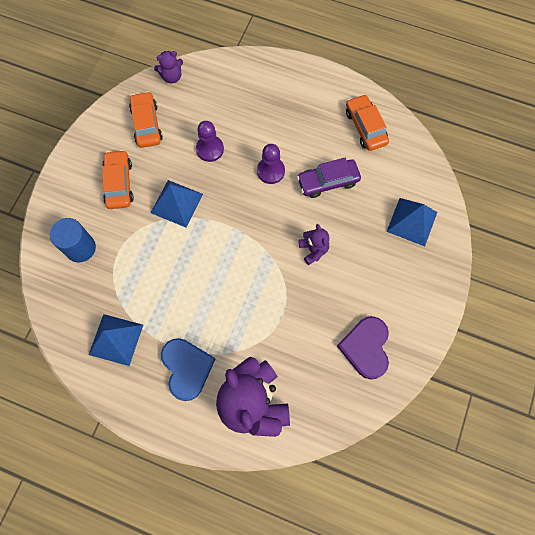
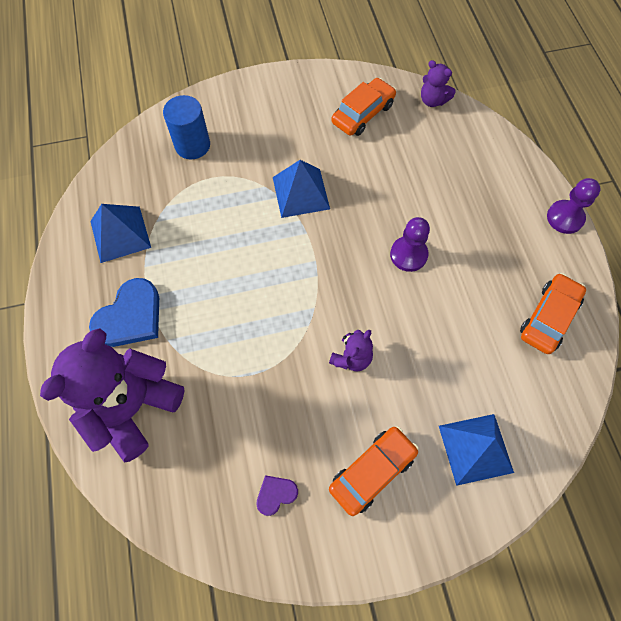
camera: 55 degrees right, 5 degrees down
(119, 183) = (282, 132): orange car -> orange car (372, 471)
(210, 149) = (384, 183): purple pawn -> purple pawn (565, 218)
(328, 181) = (446, 320): purple car -> none
(366, 347) = (276, 494): purple heart -> purple heart, size x0.50

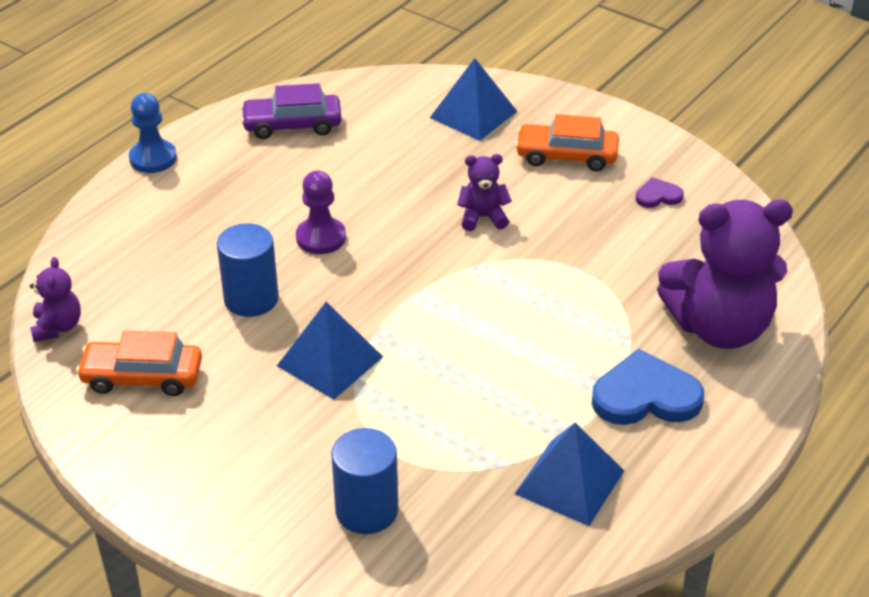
camera: 130 degrees left, 25 degrees down
(276, 494) = (658, 196): purple heart -> purple heart turned 150 degrees clockwise
(382, 189) = (251, 299): none -> blue cylinder
(548, 317) = (292, 125): orange car -> purple car
(565, 218) = (153, 158): purple pawn -> blue pawn

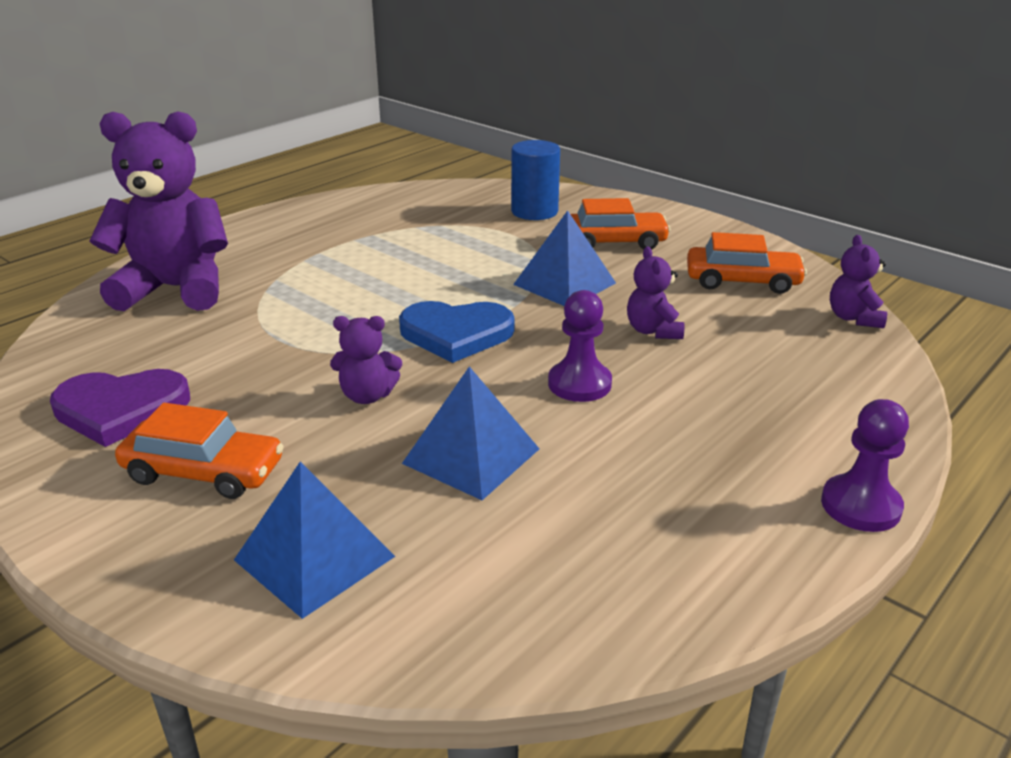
camera: 175 degrees left, 10 degrees down
(153, 158) = (860, 506): blue pawn -> purple pawn
(251, 299) = (653, 331): blue cylinder -> purple teddy bear
(269, 443) = (613, 242): none -> orange car
(292, 125) = (641, 555): purple car -> none
(569, 482) = (377, 217): blue pyramid -> blue pyramid (471, 456)
(645, 396) = (285, 253): blue heart -> blue heart (456, 334)
(658, 196) = (120, 409): purple heart -> purple heart, size x1.99

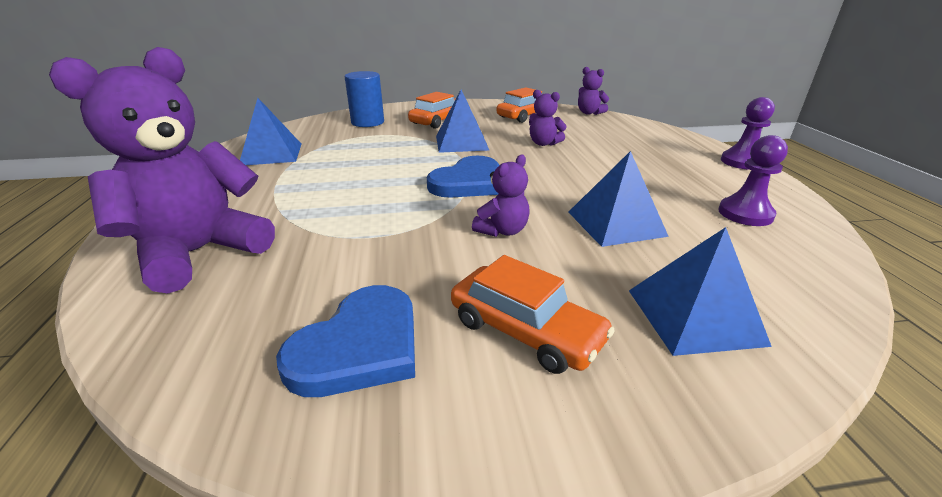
camera: 50 degrees left, 0 degrees up
(120, 409) = (359, 346): purple heart -> blue heart
(204, 471) = (525, 330): orange car -> orange car turned 75 degrees clockwise
(377, 216) = (271, 154): none -> blue pyramid
(579, 384) = (572, 173): purple pawn -> purple pawn (745, 214)

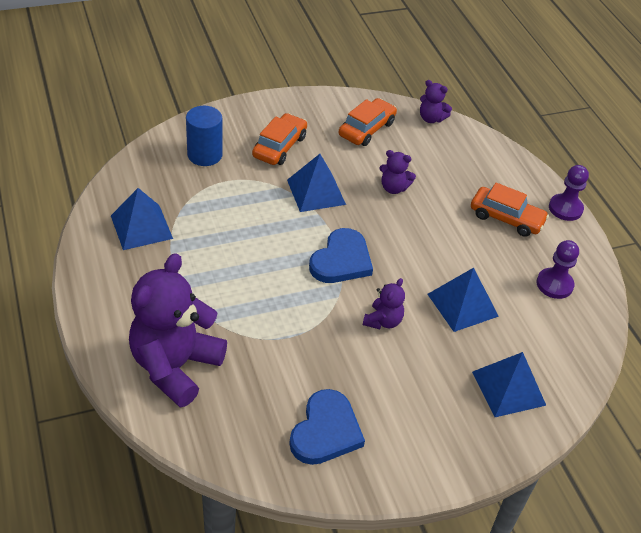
camera: 15 degrees left, 15 degrees up
(525, 330) = (415, 409): orange car -> orange car (506, 218)

